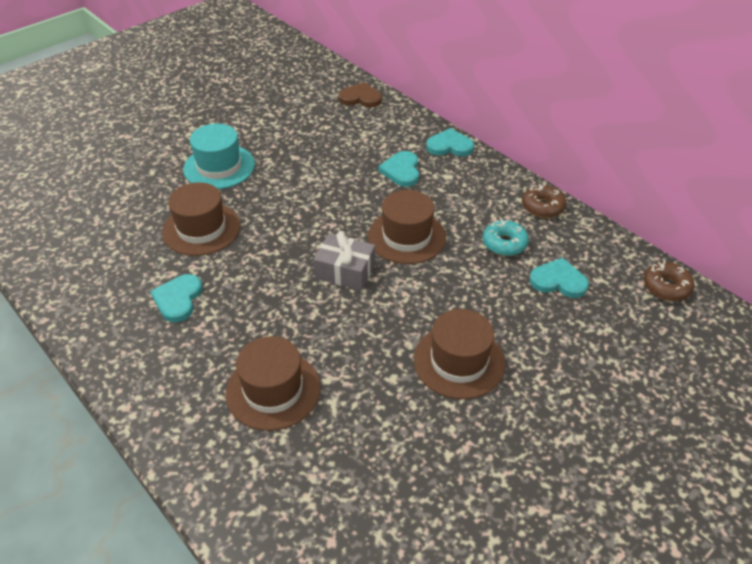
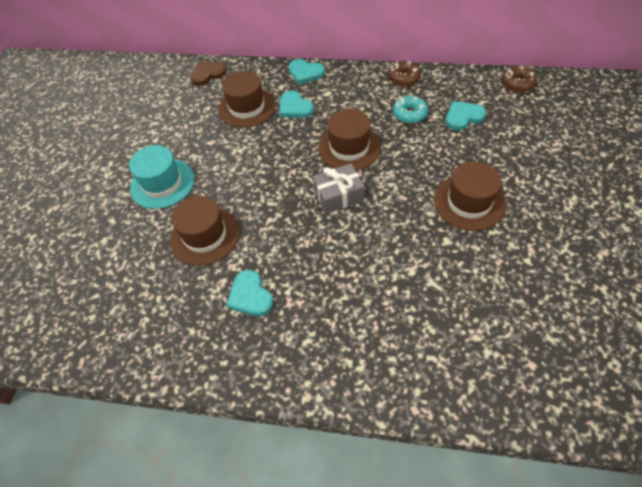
camera: 35 degrees left, 10 degrees up
(273, 390) = (388, 304): brown hat -> brown hat (247, 107)
(449, 146) = (305, 73): turquoise heart -> turquoise heart turned 120 degrees counterclockwise

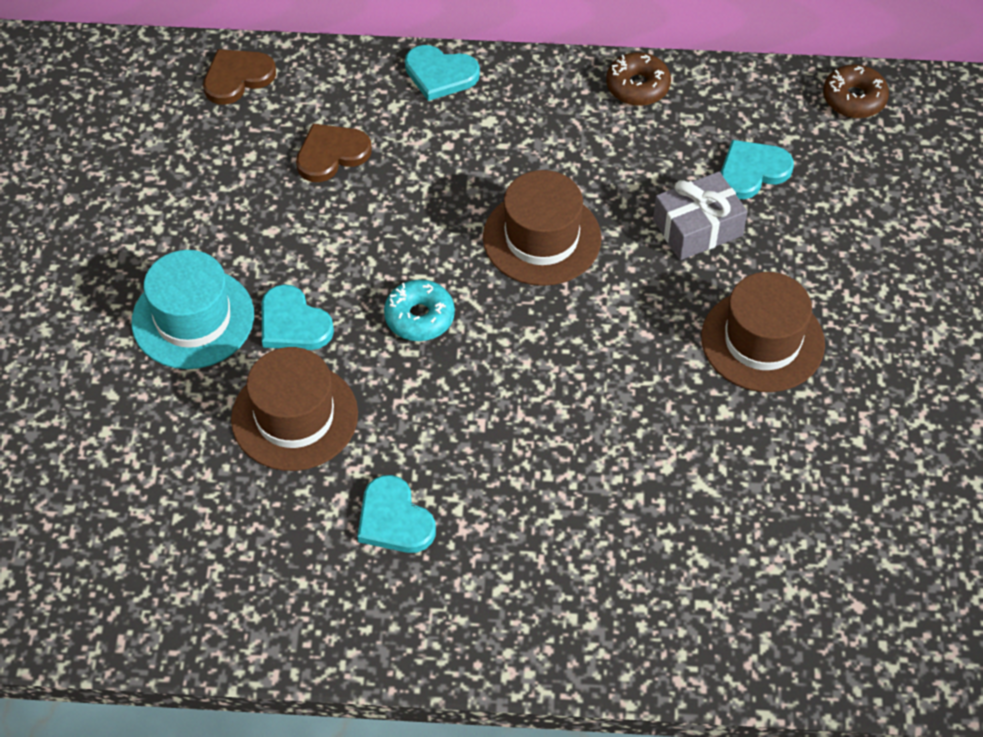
camera: 10 degrees left, 0 degrees up
(247, 107) = (331, 154): brown hat -> brown heart
(295, 107) = (428, 153): turquoise heart -> turquoise heart (293, 323)
(339, 195) = (530, 334): grey gift -> grey gift (697, 228)
(409, 114) = (651, 166): turquoise donut -> turquoise donut (419, 317)

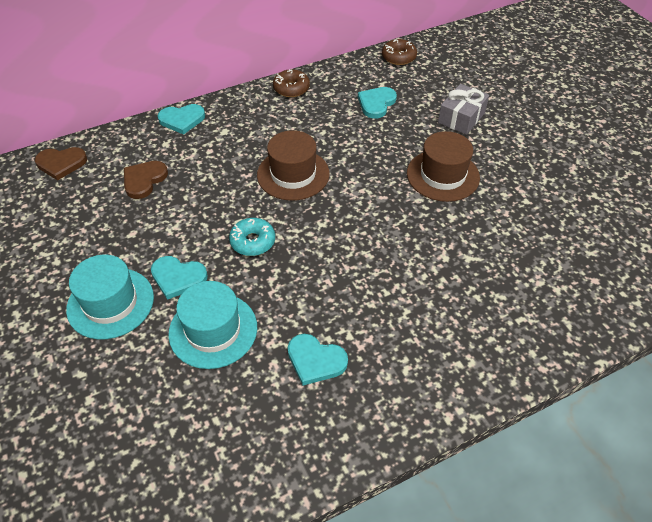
camera: 30 degrees left, 5 degrees down
(237, 78) = (61, 163): brown heart -> brown heart turned 120 degrees counterclockwise
(294, 416) = (213, 330): brown hat -> turquoise hat
(697, 228) = (370, 138): grey gift -> grey gift (461, 118)

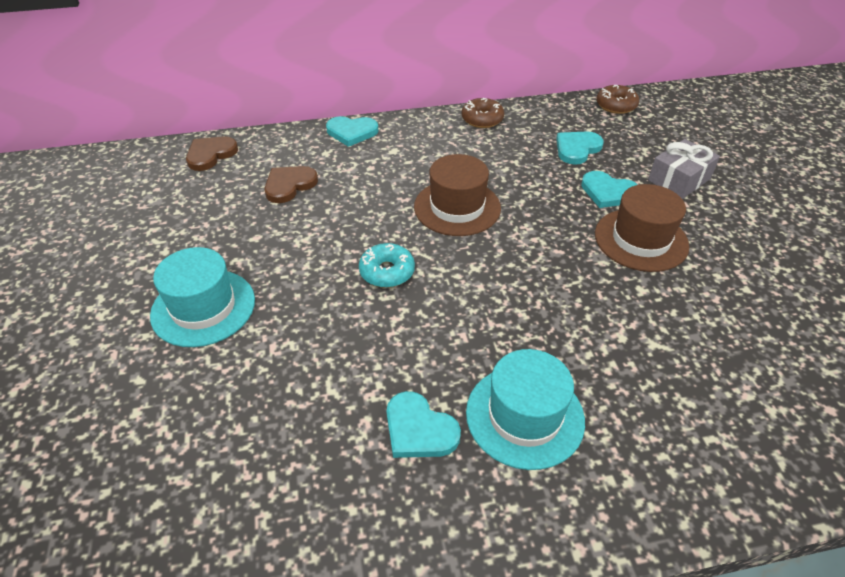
camera: 15 degrees right, 5 degrees down
(61, 163) = (210, 154): brown heart -> brown heart turned 120 degrees clockwise
(178, 278) = (288, 295): turquoise heart -> turquoise heart (608, 192)
(213, 330) = (306, 363): turquoise hat -> turquoise hat (524, 416)

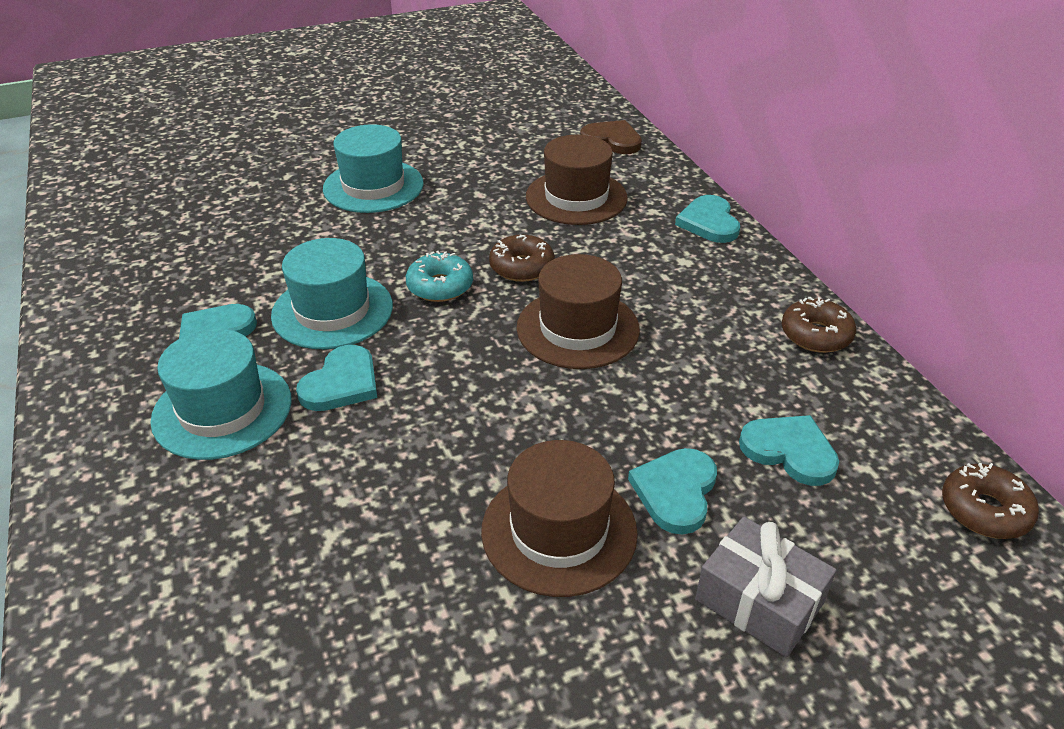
camera: 80 degrees right, 5 degrees down
(289, 185) = (576, 197): brown heart -> brown hat
(375, 225) = (522, 267): none -> brown donut
(403, 341) = (332, 311): none -> turquoise hat
(499, 336) = (341, 383): none -> turquoise heart

